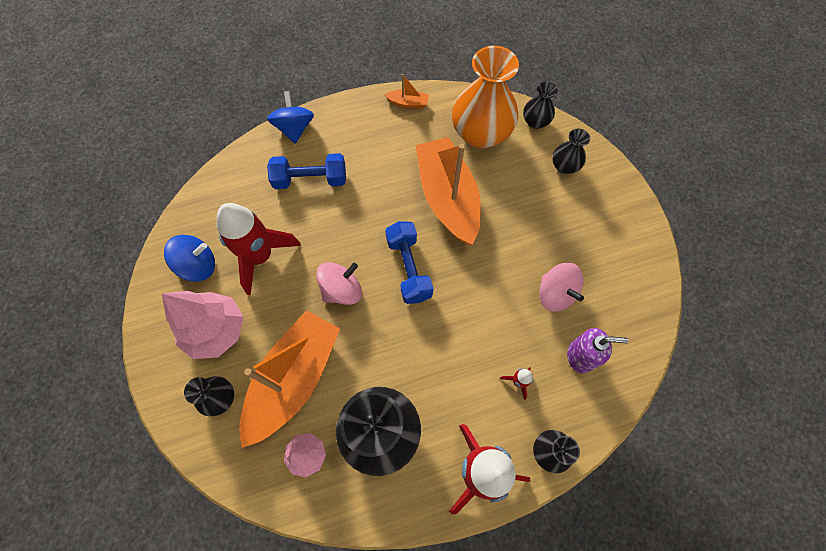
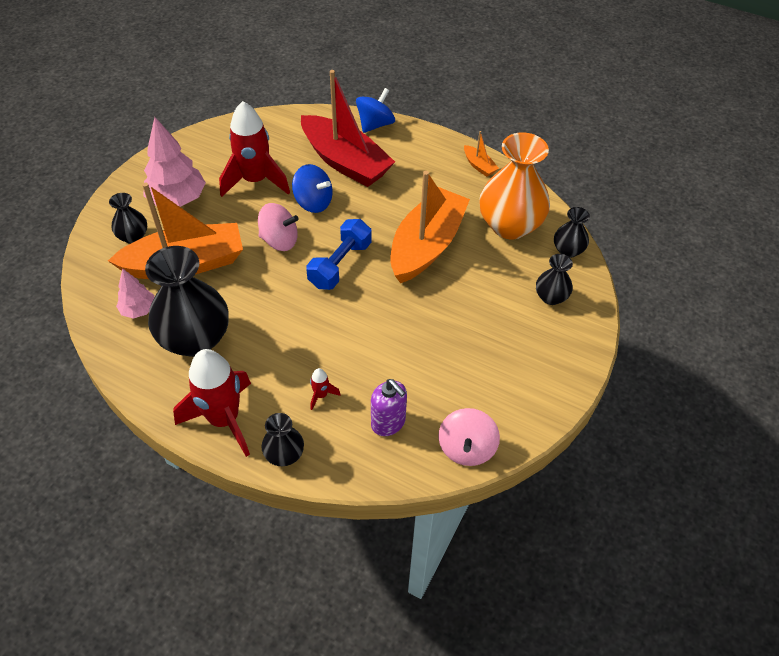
camera: 45 degrees right, 15 degrees down
(198, 265) = (213, 156): blue spinning top -> blue spinning top (313, 202)
(310, 180) = (345, 162): blue dumbbell -> red boat
(555, 294) = (425, 369): pink spinning top -> pink spinning top (466, 448)

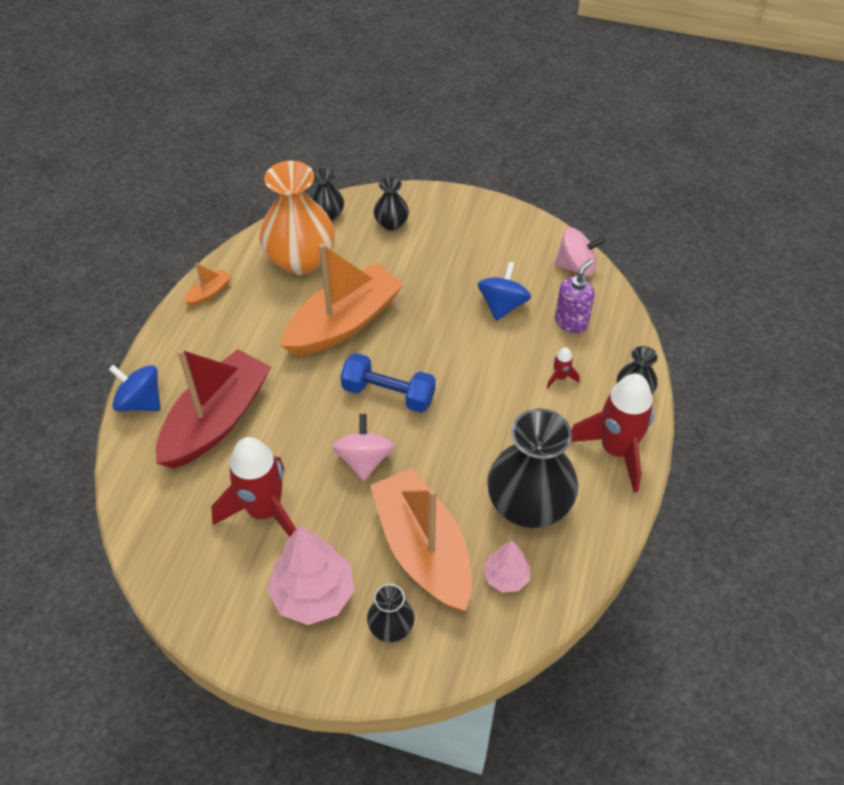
camera: 100 degrees left, 0 degrees up
(313, 202) = (294, 439): blue spinning top -> blue spinning top (502, 305)
(427, 245) = (343, 323): orange boat -> orange boat turned 120 degrees clockwise

